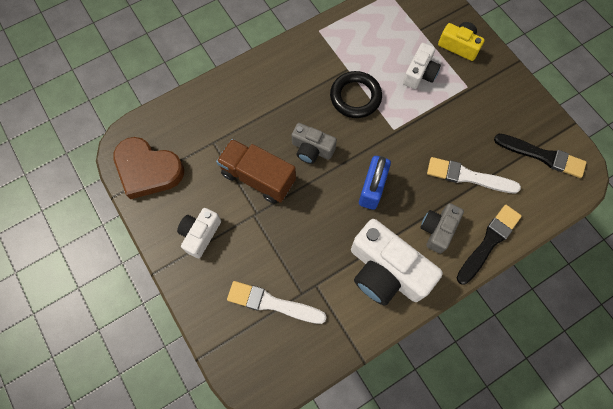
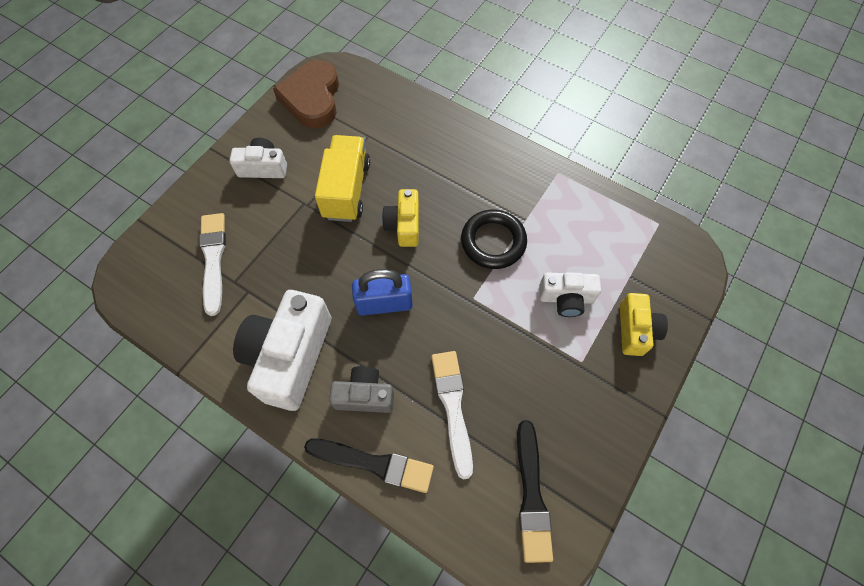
camera: 65 degrees right, 5 degrees down
(258, 177) = (347, 190): brown truck -> yellow truck
(312, 149) = (404, 225): grey camera -> yellow camera

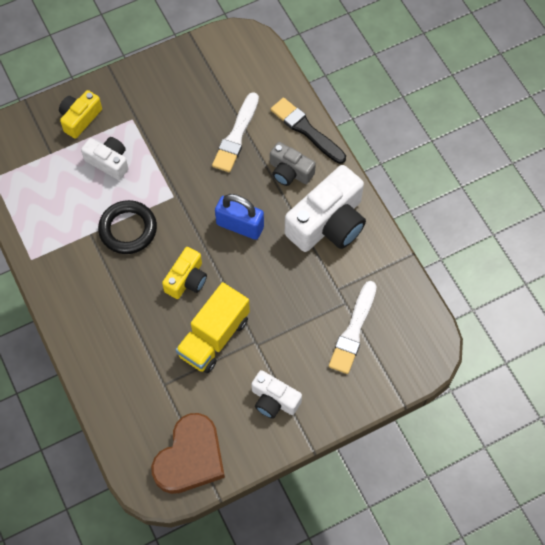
camera: 150 degrees left, 0 degrees up
(531, 495) = (221, 68): black brush -> none

